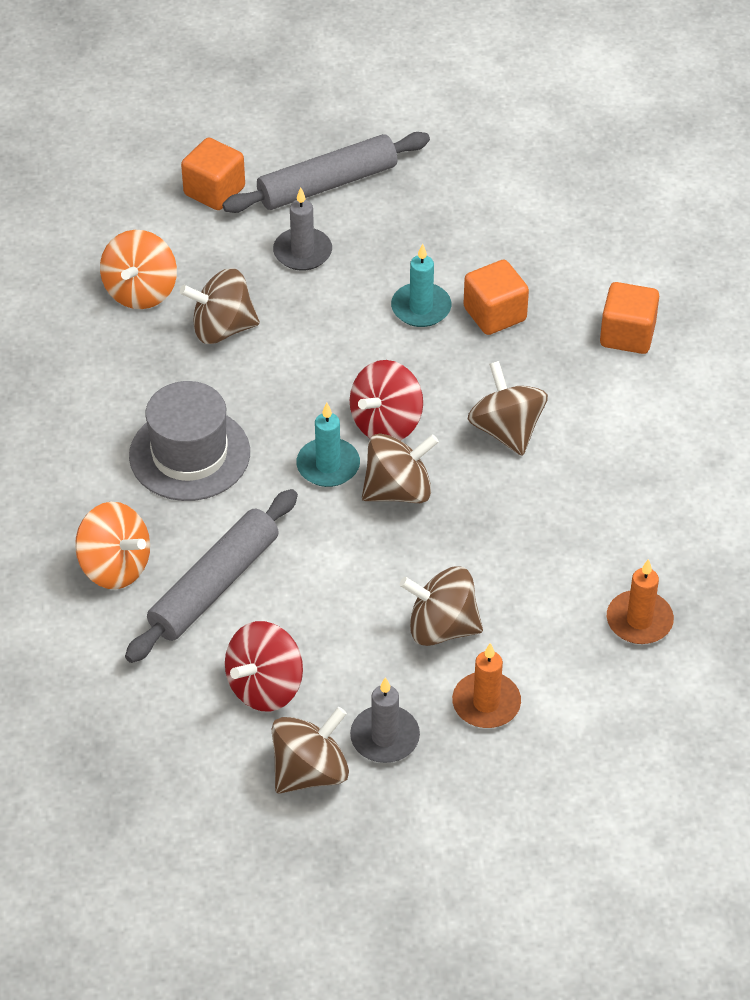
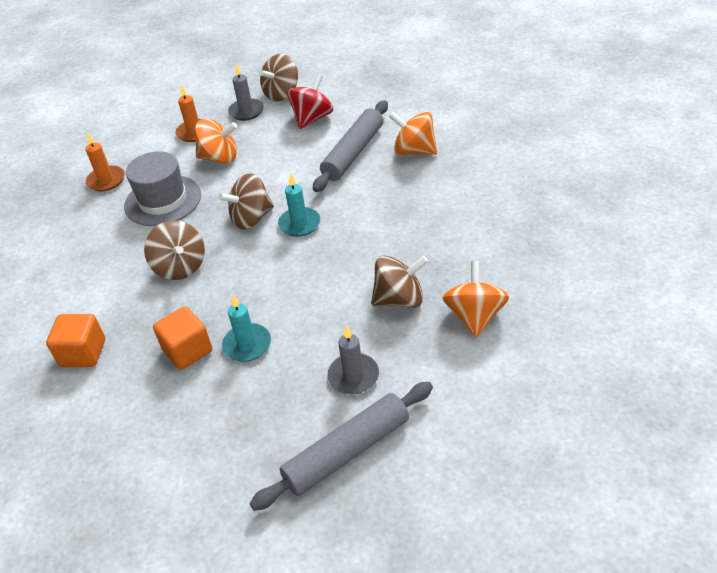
camera: 175 degrees right, 5 degrees down
(189, 454) = (392, 214): grey hat -> grey hat (163, 200)
(214, 191) = (450, 423): orange cube -> none
(386, 423) = (264, 256): red spinning top -> none
(441, 627) = (219, 158): brown spinning top -> orange spinning top

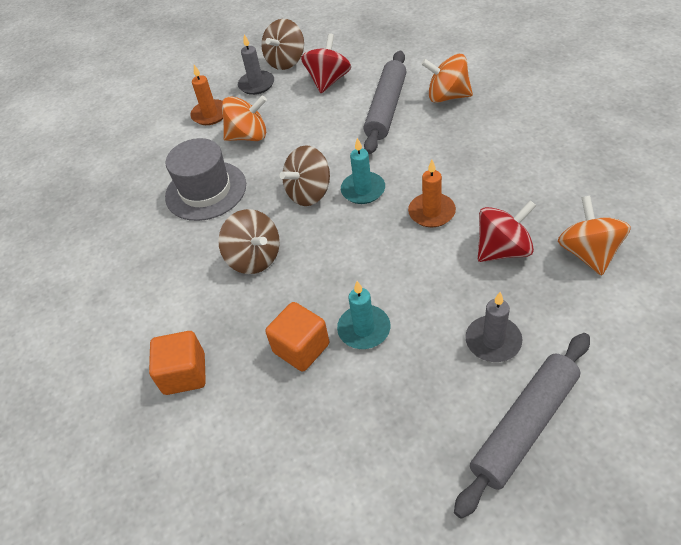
camera: 10 degrees left, 5 degrees up
(106, 180) = (134, 180): orange candle -> orange candle (431, 212)
(399, 299) = (503, 250): brown spinning top -> red spinning top

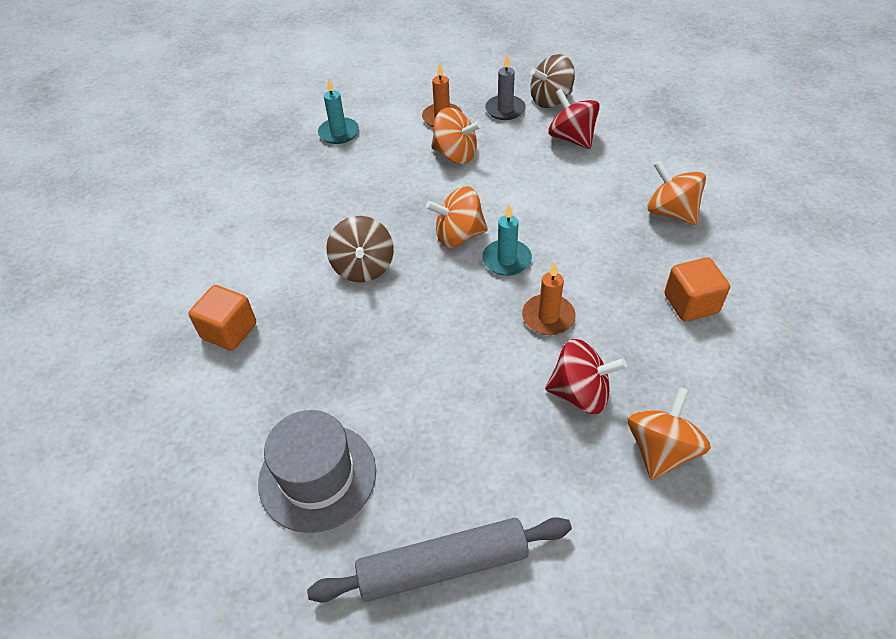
camera: 30 degrees right, 0 degrees up
(206, 190) = (378, 185): grey hat -> grey hat (317, 476)
(301, 348) = (329, 368): orange cube -> orange cube (691, 303)
(309, 193) = (458, 236): brown spinning top -> orange spinning top
(328, 81) = (571, 138): red spinning top -> red spinning top turned 90 degrees counterclockwise
(364, 329) = (392, 385): turquoise candle -> turquoise candle (339, 133)
(386, 108) = (600, 193): grey rolling pin -> none
(493, 341) = (489, 471): grey candle -> none

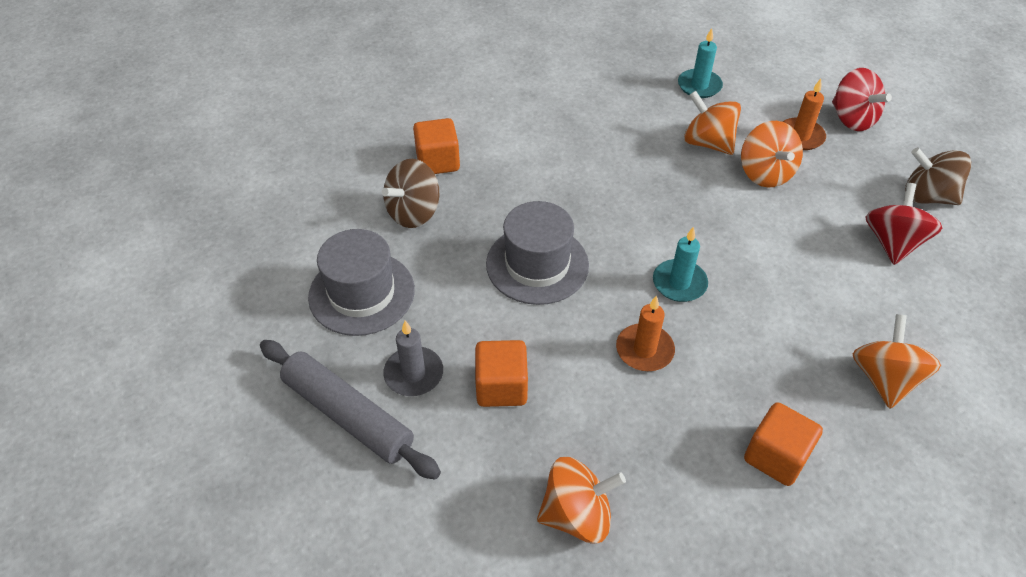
camera: 50 degrees right, 0 degrees up
(363, 267) = (572, 196): brown spinning top -> brown spinning top (414, 212)
(409, 331) = (537, 264): none -> grey hat
(458, 236) = (671, 234): orange spinning top -> orange spinning top (707, 143)
(505, 109) = (868, 172): grey candle -> grey candle (414, 374)
(507, 429) = (501, 387): none -> orange cube
(580, 393) = (583, 420): red spinning top -> red spinning top (852, 119)

